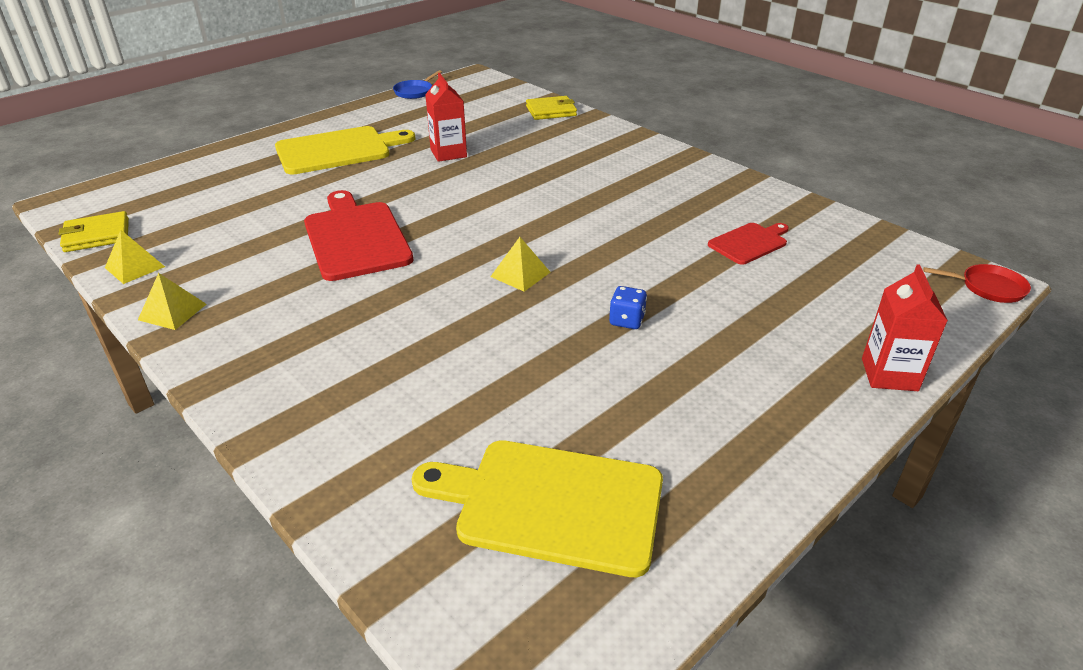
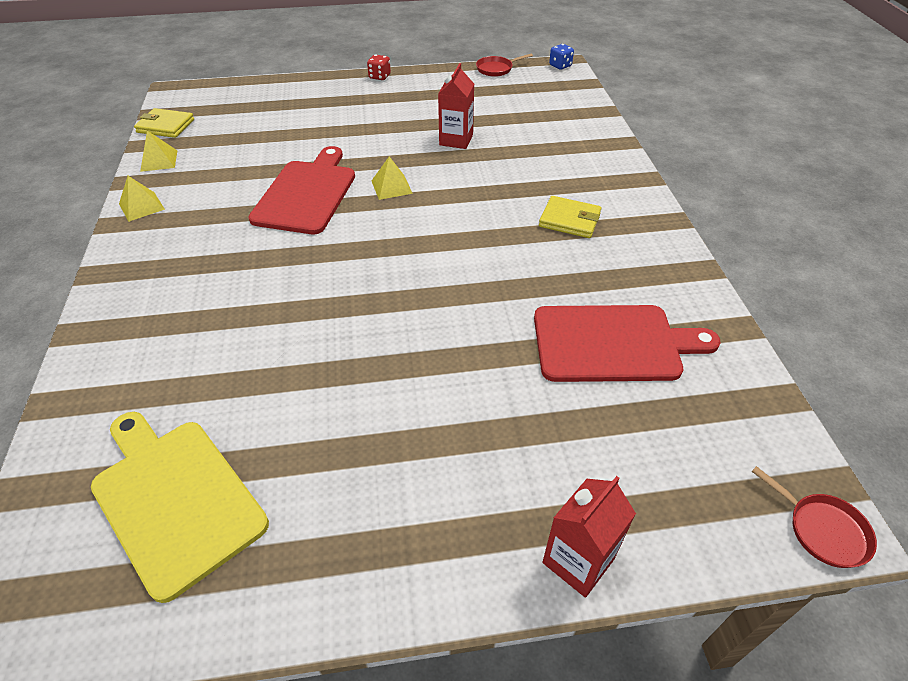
camera: 35 degrees right, 10 degrees up
(303, 126) = (379, 76): none -> red dice
(338, 150) = (380, 108): yellow cutting board -> none
(415, 92) = (496, 69): blue pan -> red pan
(520, 274) = (381, 281): yellow pyramid -> yellow pyramid (391, 187)
(551, 111) = (589, 126): yellow wallet -> yellow wallet (569, 220)
(626, 320) = (411, 368): blue dice -> blue dice (560, 66)
(750, 243) = (613, 343): red cutting board -> red cutting board, size x1.81

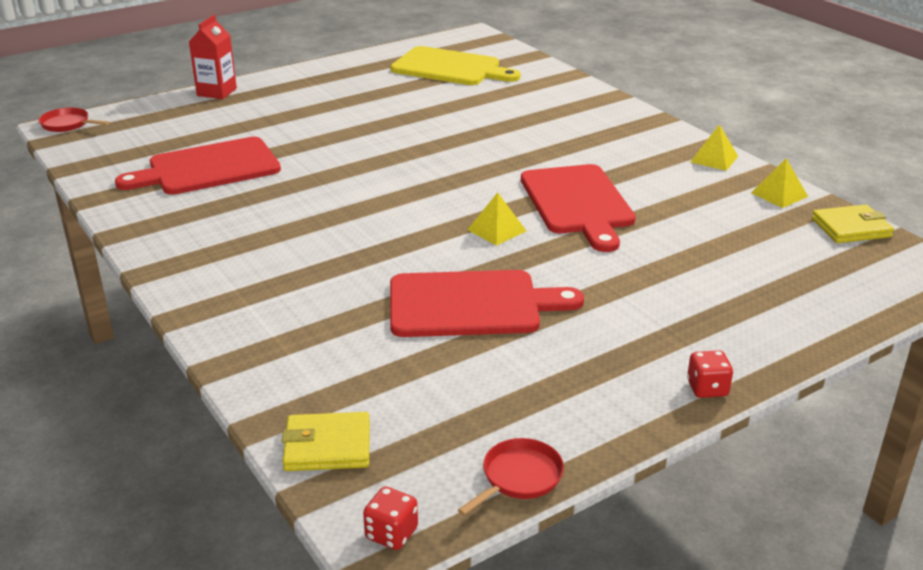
camera: 155 degrees right, 15 degrees down
(456, 140) = (472, 304): red carton -> red cutting board
(560, 66) = (391, 533): blue dice -> red dice
(569, 220) = (272, 245): yellow wallet -> yellow wallet (327, 446)

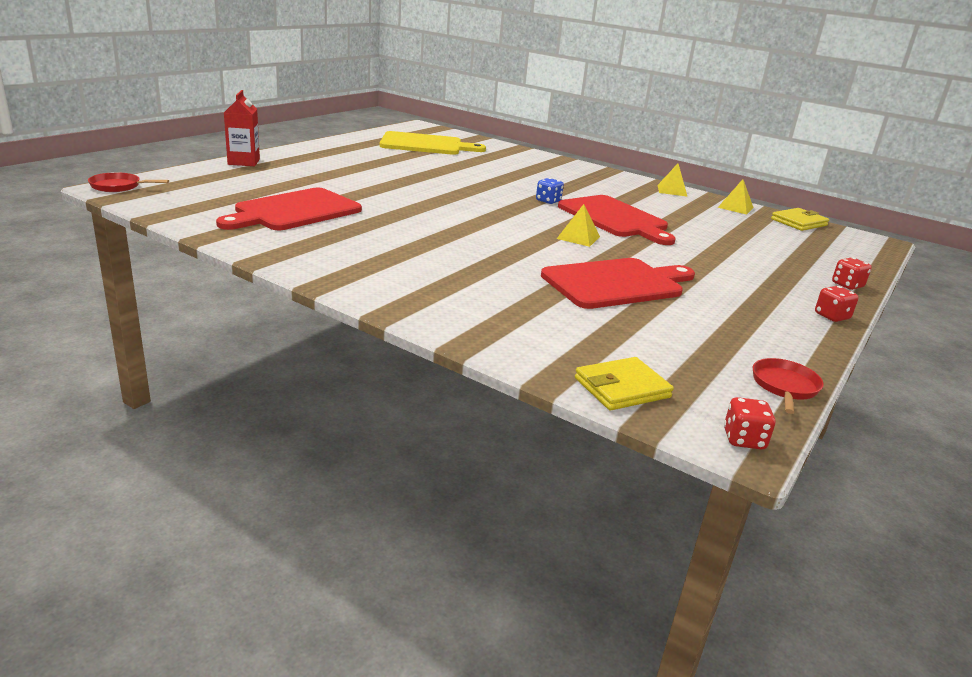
camera: 25 degrees left, 5 degrees down
(517, 168) = (548, 201): none -> blue dice
(794, 342) = (847, 285): none -> red dice

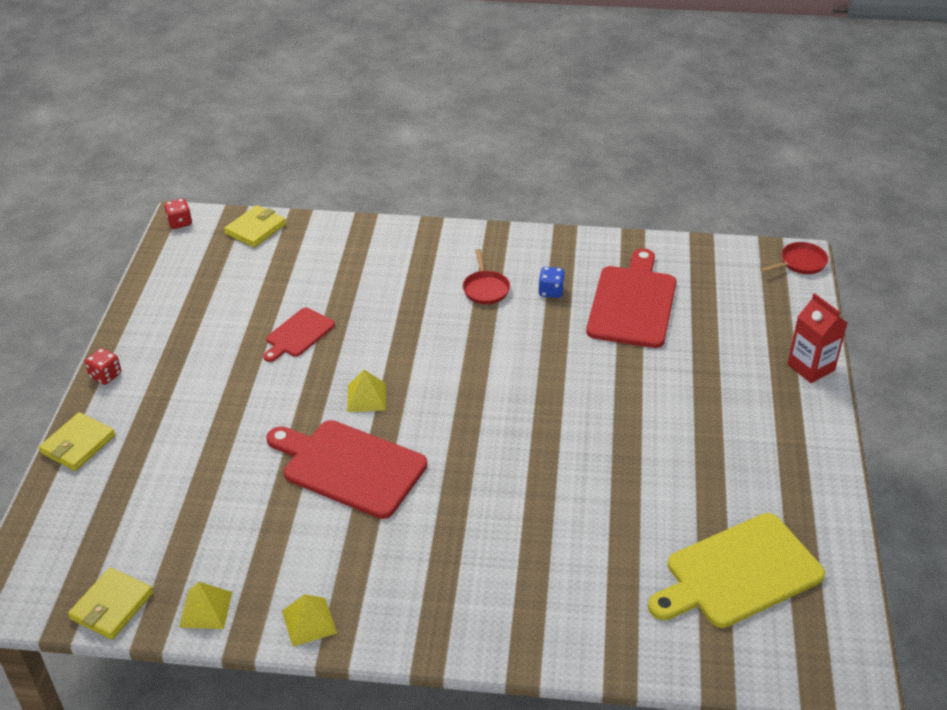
camera: 155 degrees right, 15 degrees up
(548, 201) = (445, 470): blue dice -> blue dice (551, 291)
(616, 283) = (298, 334): red cutting board -> red cutting board, size x0.55
(784, 387) = (154, 272): red pan -> red pan (485, 289)
(847, 285) = (78, 444): red dice -> yellow wallet

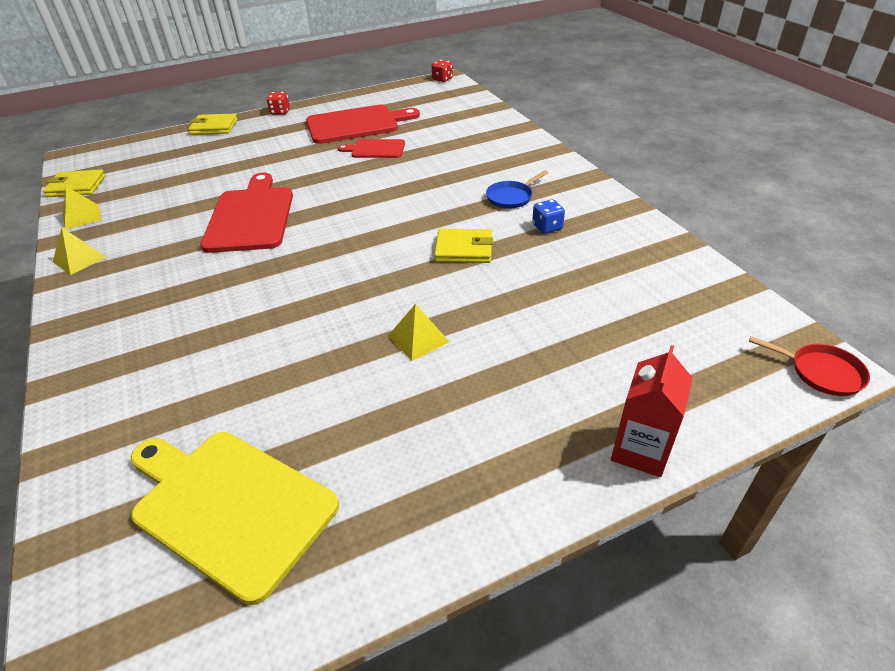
camera: 60 degrees right, 0 degrees up
(256, 229) = (466, 99): yellow wallet -> yellow wallet (464, 249)
(366, 397) = (332, 196): yellow pyramid -> yellow pyramid (418, 338)
(485, 289) = (511, 197): red pan -> blue pan
(633, 303) = (588, 276): red cutting board -> red cutting board (356, 124)

